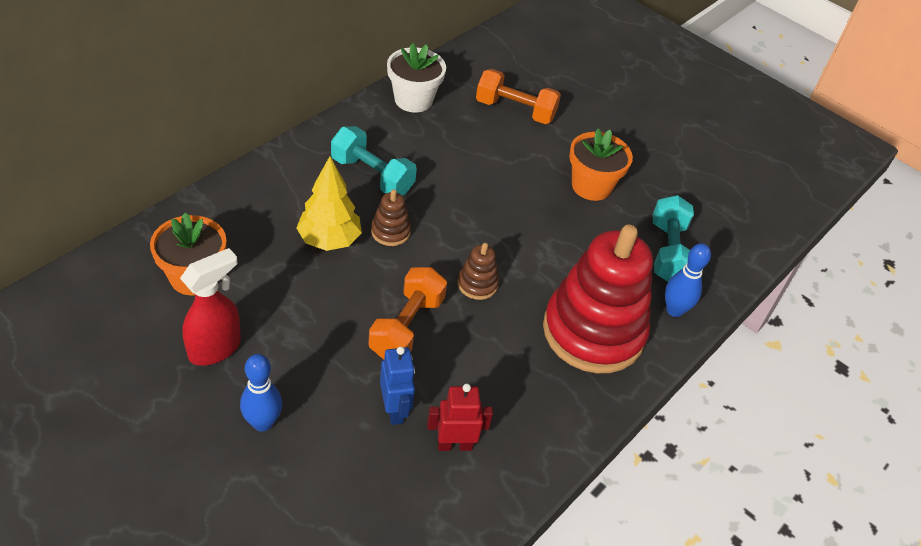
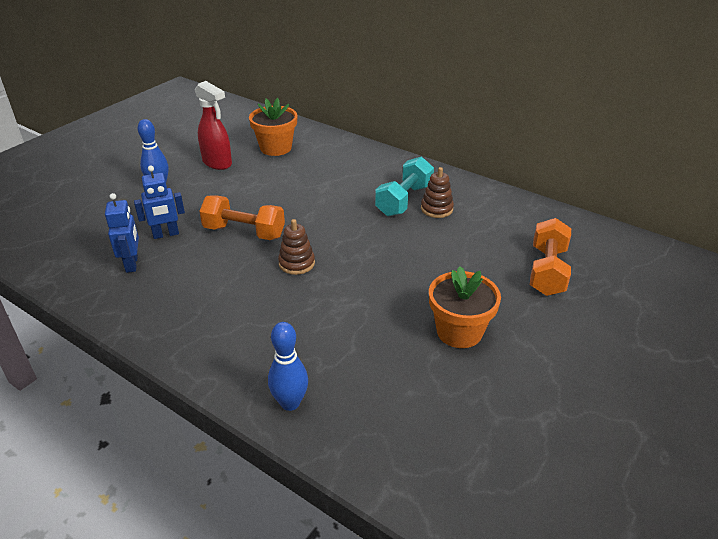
camera: 90 degrees right, 10 degrees down
(329, 240) = (324, 190): yellow tree -> none
(390, 232) = (343, 215): brown stacking toy -> brown stacking toy (436, 209)
(413, 100) = (515, 210): white flower pot -> none
(454, 445) = (132, 264): red robot -> blue robot
(593, 332) = (251, 338): red stacking toy -> none
(668, 252) = (378, 399): turquoise dumbbell -> none

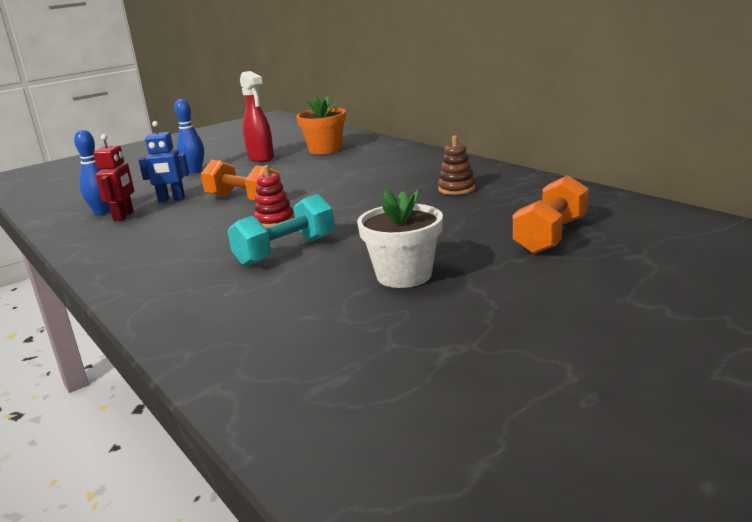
camera: 20 degrees right, 15 degrees down
(132, 264) = (124, 216): blue robot -> red robot
(290, 403) = (175, 313): blue bowling pin -> blue bowling pin (102, 212)
(296, 263) = (274, 221): brown stacking toy -> red stacking toy
(404, 200) = (426, 183): turquoise dumbbell -> turquoise dumbbell (286, 251)
(459, 332) = (404, 275): orange flower pot -> white flower pot

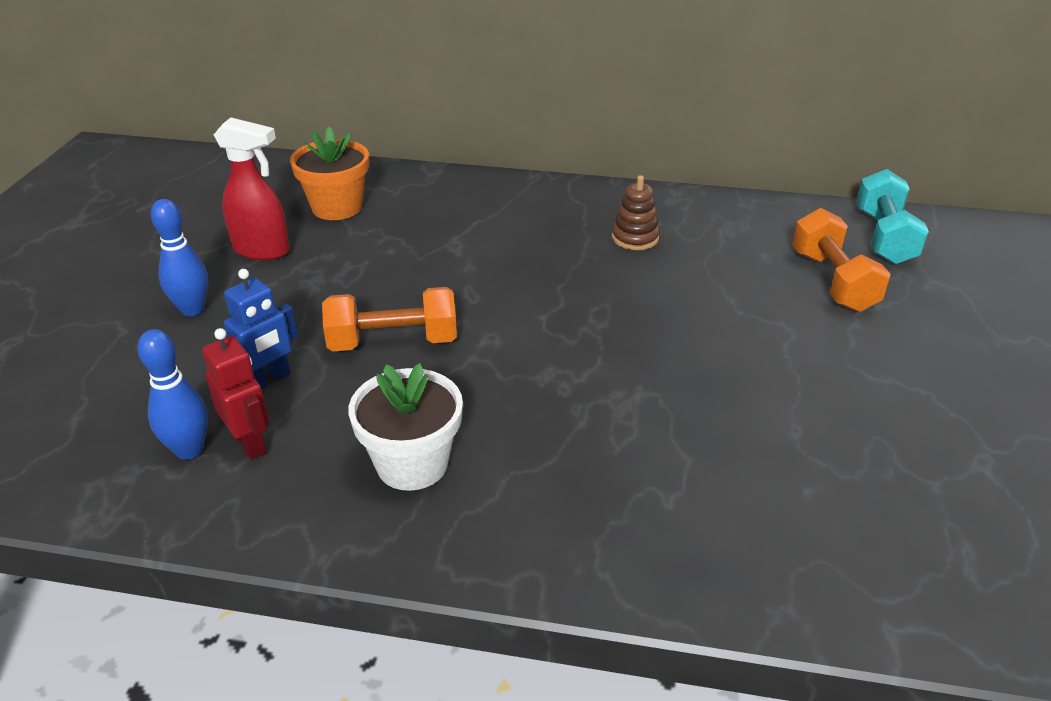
camera: 45 degrees left, 15 degrees up
(274, 221) = (510, 365): red stacking toy -> none
(286, 251) = (616, 409): turquoise dumbbell -> turquoise dumbbell (884, 237)
(404, 275) = (798, 390): white flower pot -> white flower pot (412, 464)

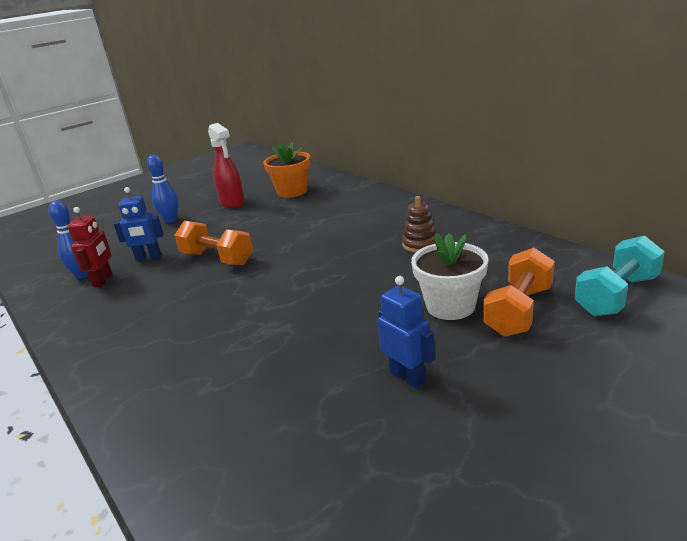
camera: 45 degrees right, 10 degrees down
(412, 464) = (137, 315): white flower pot -> white flower pot (450, 306)
(837, 387) = (407, 377): none -> blue robot

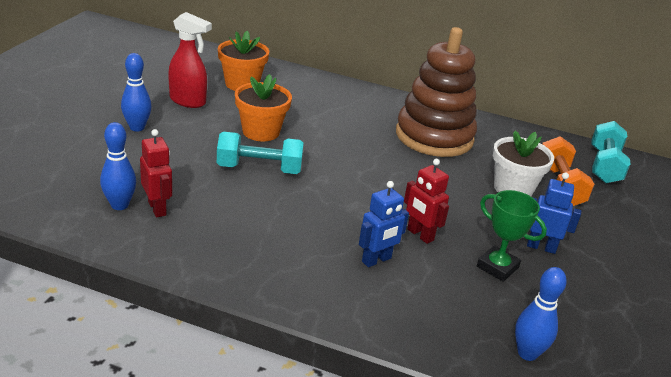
camera: 40 degrees left, 5 degrees up
(148, 258) = (176, 176): blue robot -> blue robot (376, 260)
(217, 258) = (259, 169): orange dumbbell -> turquoise dumbbell
(233, 499) = (527, 353): none -> blue bowling pin
(258, 229) = (261, 132): none -> orange flower pot
(283, 337) = (420, 235): none -> red robot
(324, 388) = (497, 267): none -> green trophy
(420, 244) = (434, 136): brown stacking toy -> brown stacking toy, size x2.46

